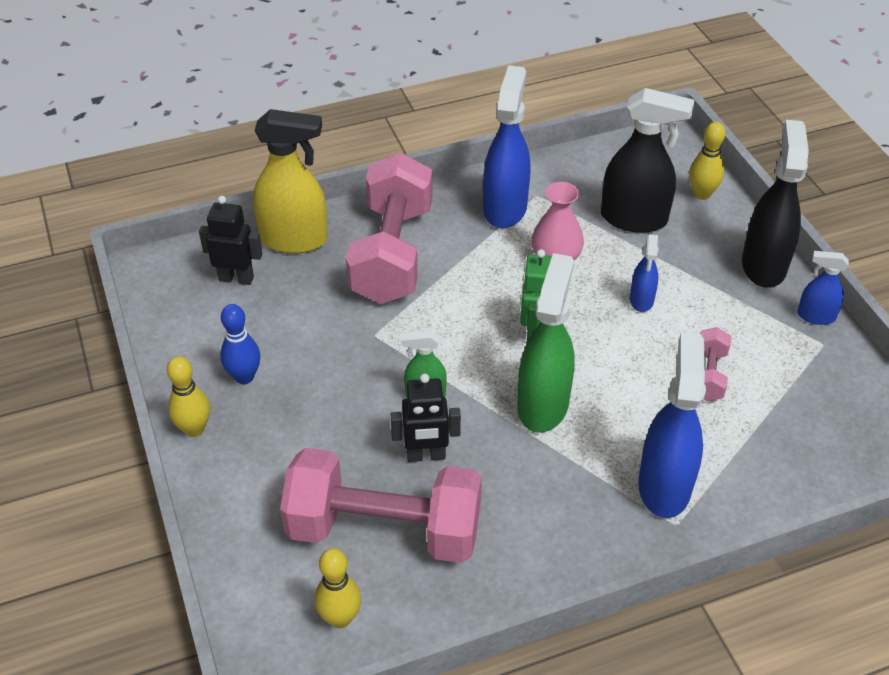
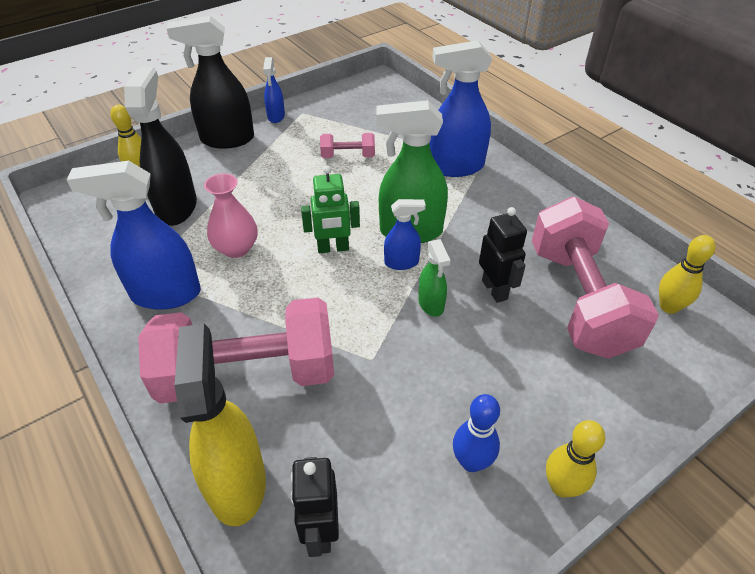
camera: 105 degrees left, 0 degrees up
(641, 300) = (279, 193): blue spray bottle -> blue spray bottle (402, 262)

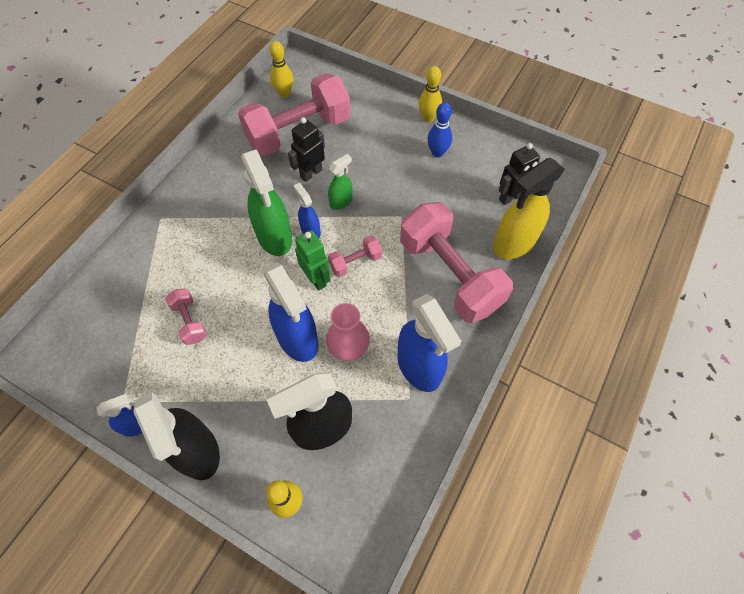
camera: 115 degrees left, 15 degrees up
(332, 287) = (355, 262): none -> pink dumbbell
(455, 167) = (178, 234): blue spray bottle -> blue spray bottle (297, 339)

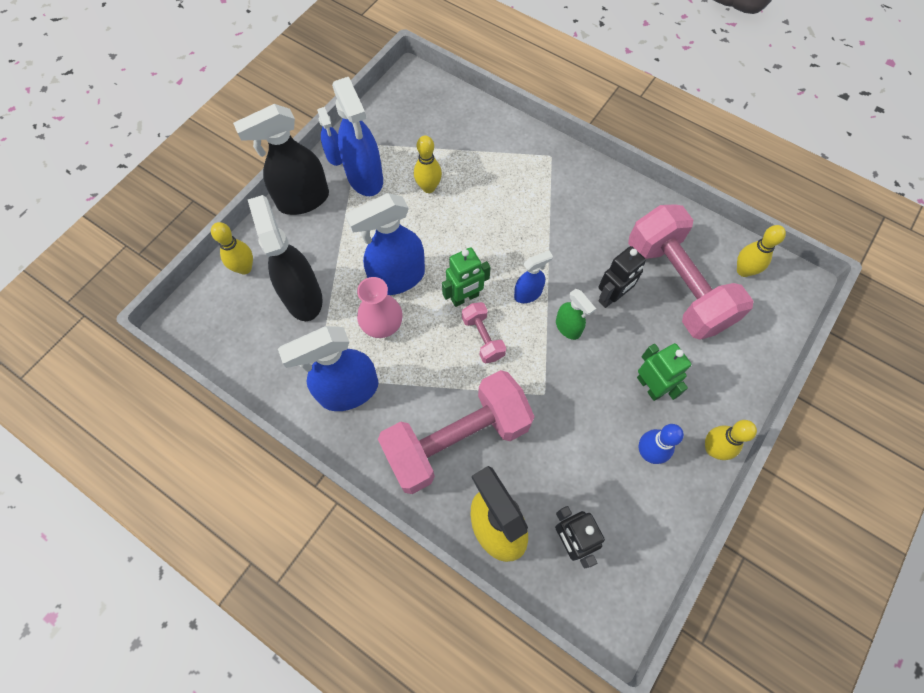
camera: 95 degrees right, 5 degrees up
(172, 387) = (365, 177): none -> blue spray bottle
(190, 321) = (428, 187): pink dumbbell -> yellow bowling pin
(274, 237) = (521, 258): green spray bottle -> none
(311, 173) = (611, 297): black robot -> black robot turned 90 degrees clockwise
(386, 151) = (649, 386): none -> green robot

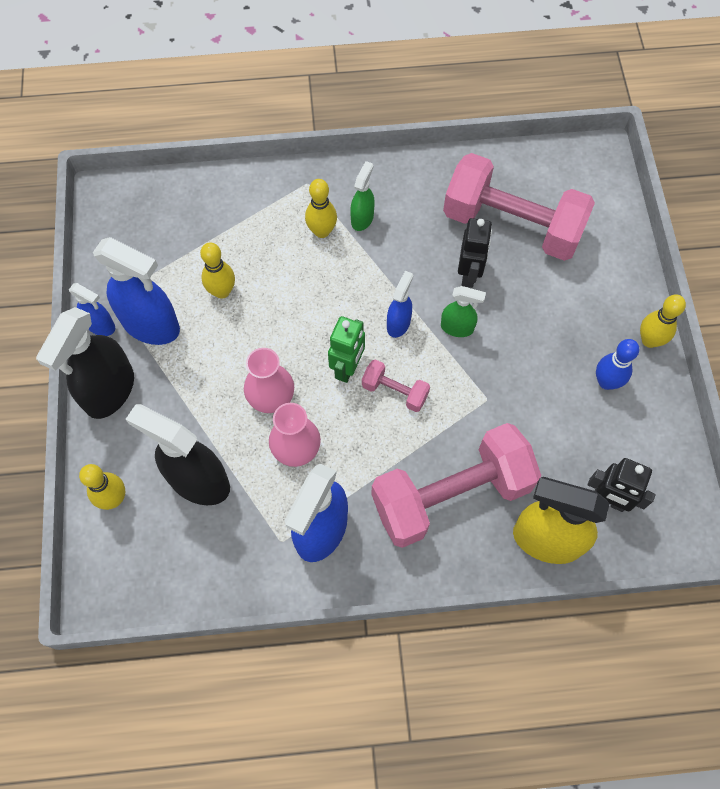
camera: 40 degrees left, 0 degrees up
(397, 278) = (271, 397): blue spray bottle -> pink vase
(456, 439) = (451, 495): pink dumbbell -> pink dumbbell turned 45 degrees clockwise
(567, 205) = (362, 218): none -> green spray bottle
(649, 386) = (562, 327): green robot -> none
(743, 270) = (552, 174): yellow bowling pin -> yellow bowling pin (322, 231)

